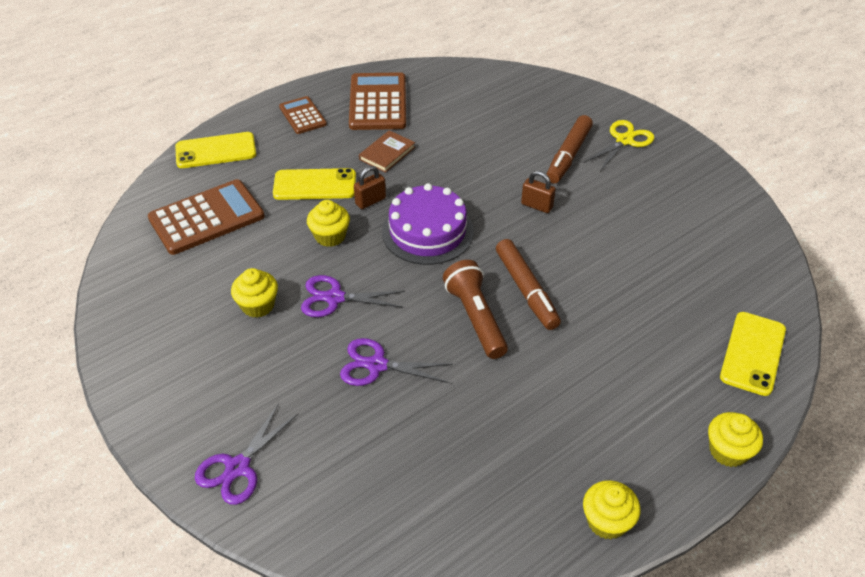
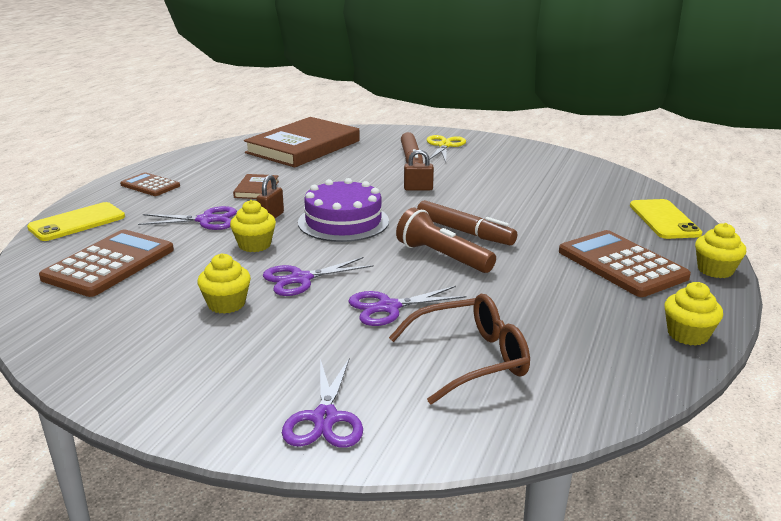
camera: 30 degrees left, 20 degrees down
(315, 185) = (206, 220): yellow phone -> purple scissors
(378, 102) = (216, 165): brown calculator -> brown calculator (621, 264)
(390, 457) = (469, 359): none -> brown glasses
(478, 97) = (303, 147): none -> brown book

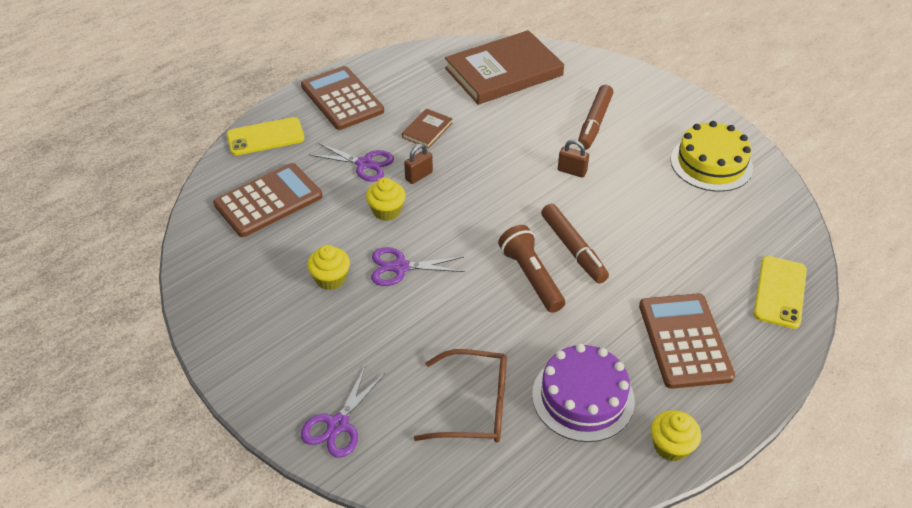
camera: 25 degrees right, 20 degrees up
(150, 185) = (342, 99): brown calculator -> brown calculator, size x1.75
(343, 221) = (476, 201): purple cake -> purple cake (583, 397)
(388, 307) = (448, 325): purple scissors -> none
(444, 145) = (643, 106): yellow scissors -> none
(531, 164) = (711, 163): none -> yellow cake
(715, 270) = (768, 378): yellow cupcake -> none

